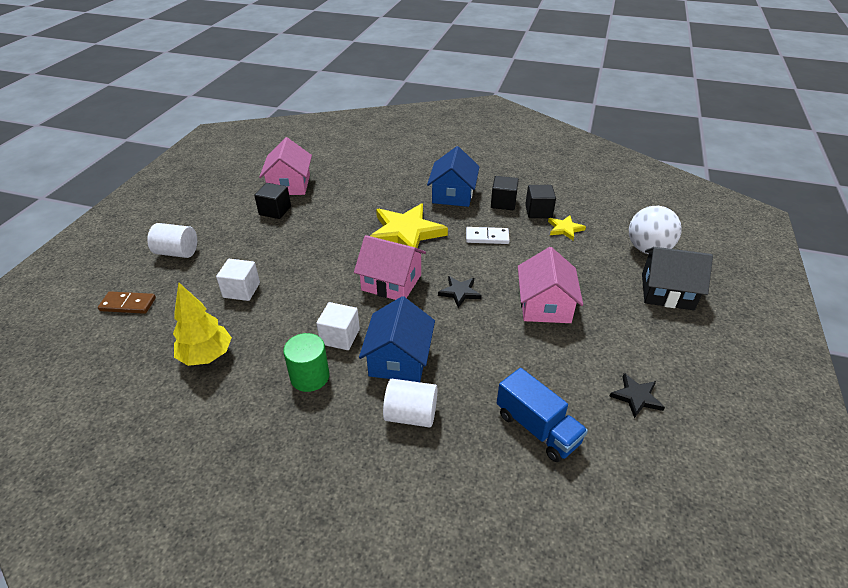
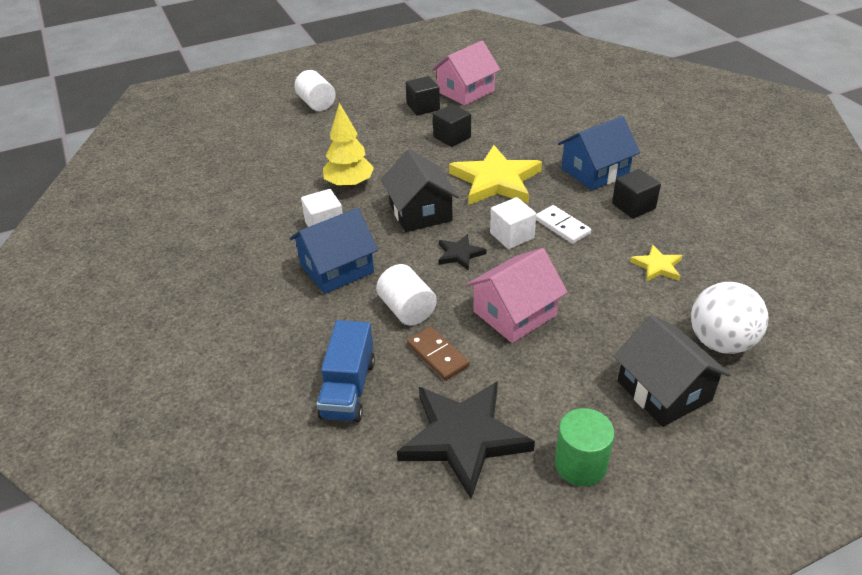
camera: 50 degrees right, 0 degrees up
(128, 304) = (243, 123): brown domino -> brown domino (438, 355)
(206, 356) = (235, 184): yellow tree -> yellow tree (349, 184)
(241, 290) = (315, 153): white cube -> white cube (512, 236)
(310, 376) = (268, 238): green cylinder -> green cylinder (580, 464)
(391, 282) = (420, 212): pink house -> black house
(411, 415) = (285, 309): white cylinder -> white cylinder (407, 310)
(538, 211) = (658, 234): black cube -> black cube (452, 137)
(636, 397) = (463, 438): black star -> black star, size x2.09

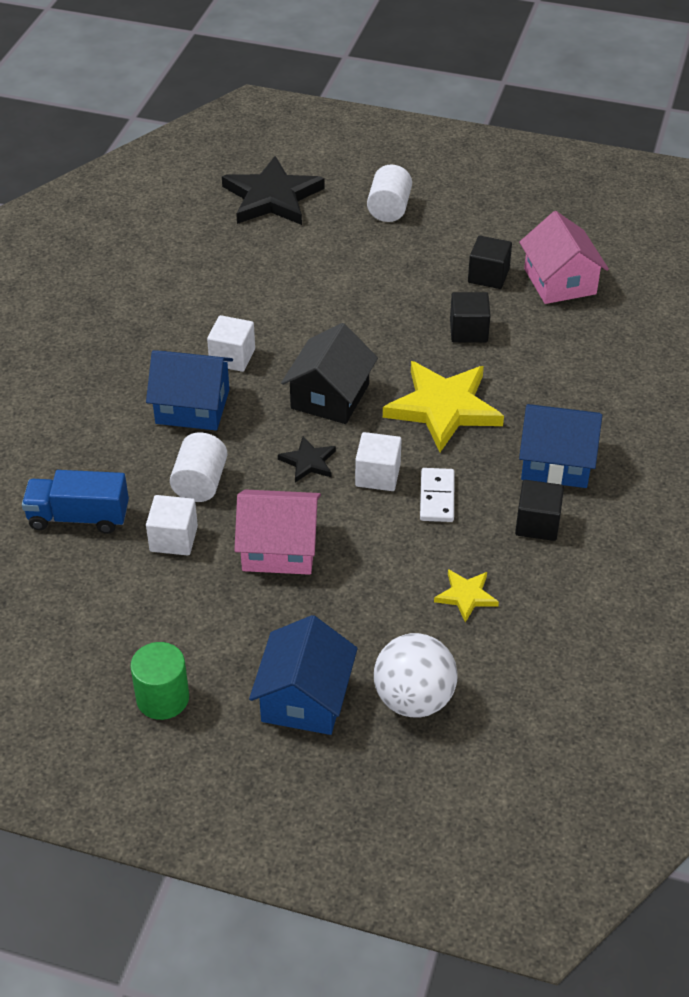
camera: 40 degrees right, 5 degrees up
(348, 388) = (79, 517): blue truck -> blue truck turned 45 degrees clockwise
(349, 184) = (305, 326): yellow tree -> none
(438, 355) = (173, 539): brown domino -> white cube
(463, 438) = (109, 615): black star -> black star (272, 197)
(465, 91) = (560, 281): pink house -> pink house turned 75 degrees clockwise
(664, 390) = (304, 698): black house -> blue house

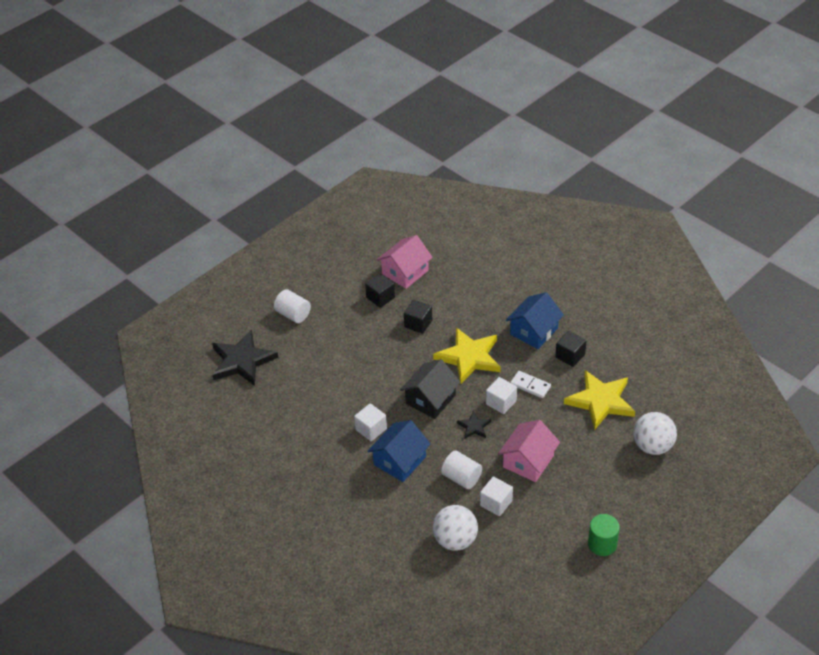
camera: 60 degrees left, 0 degrees up
(79, 517) = (455, 540): blue truck -> white ball
(304, 698) = (631, 487): blue house -> none
(330, 396) = (430, 399): black house -> black house turned 75 degrees clockwise
(466, 596) = (600, 401): yellow star -> yellow star, size x2.09
(560, 281) = (405, 272): pink house -> pink house turned 60 degrees counterclockwise

